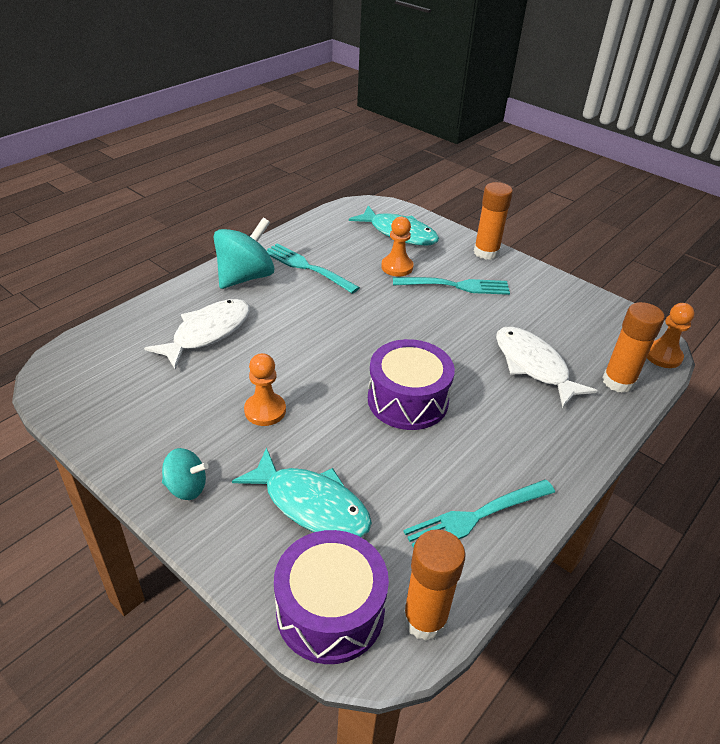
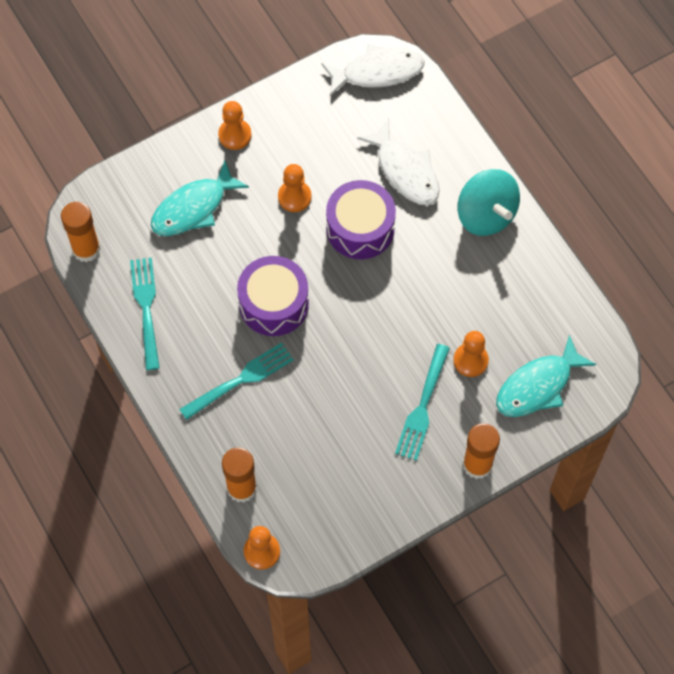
camera: 110 degrees right, 25 degrees up
(186, 487) = (235, 135): turquoise spinning top -> orange pawn
(308, 267) = (490, 275): turquoise fork -> turquoise fork (240, 381)
(330, 611) = (111, 199): purple drum -> purple drum (360, 228)
(533, 366) = (284, 424): white fish -> white fish (378, 72)

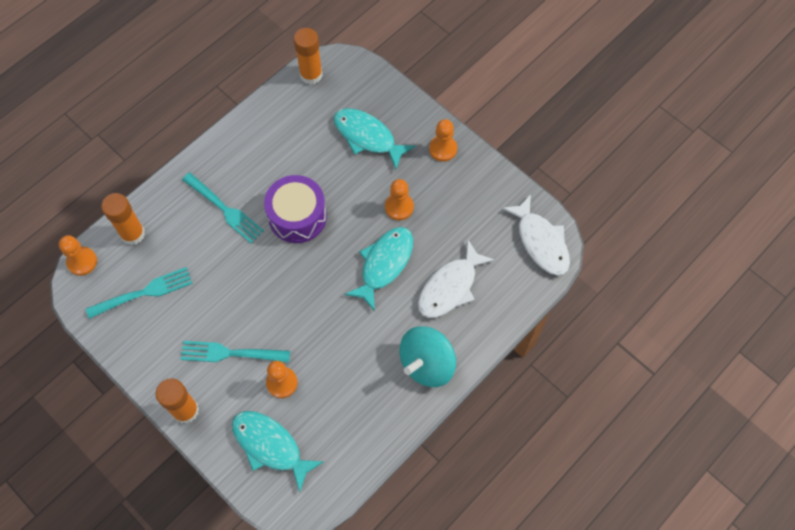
camera: 75 degrees right, 0 degrees up
(146, 309) = (270, 128): turquoise fork -> turquoise fork (143, 293)
(360, 228) = (384, 264): purple drum -> turquoise fish

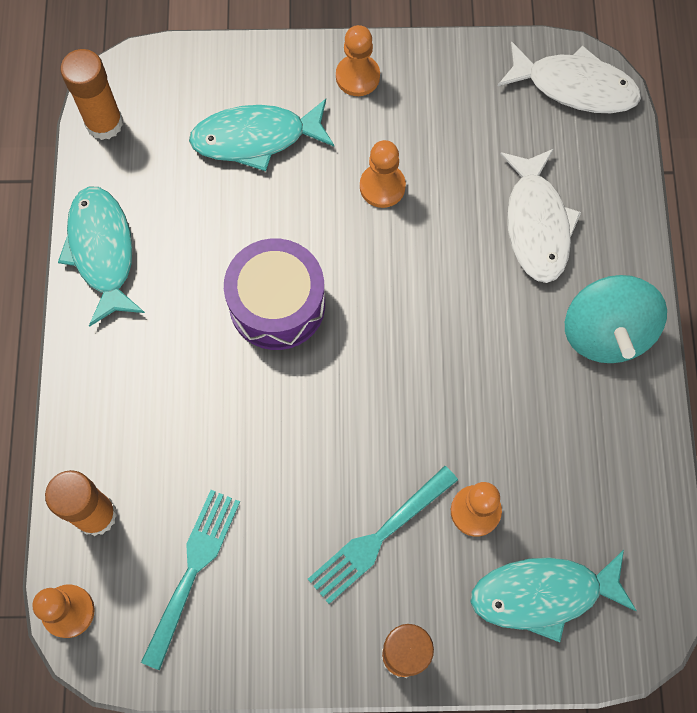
camera: 45 degrees left, 5 degrees up
(224, 209) = (178, 377): turquoise fork -> none
(384, 264) = (438, 266): turquoise fish -> turquoise fish (102, 251)

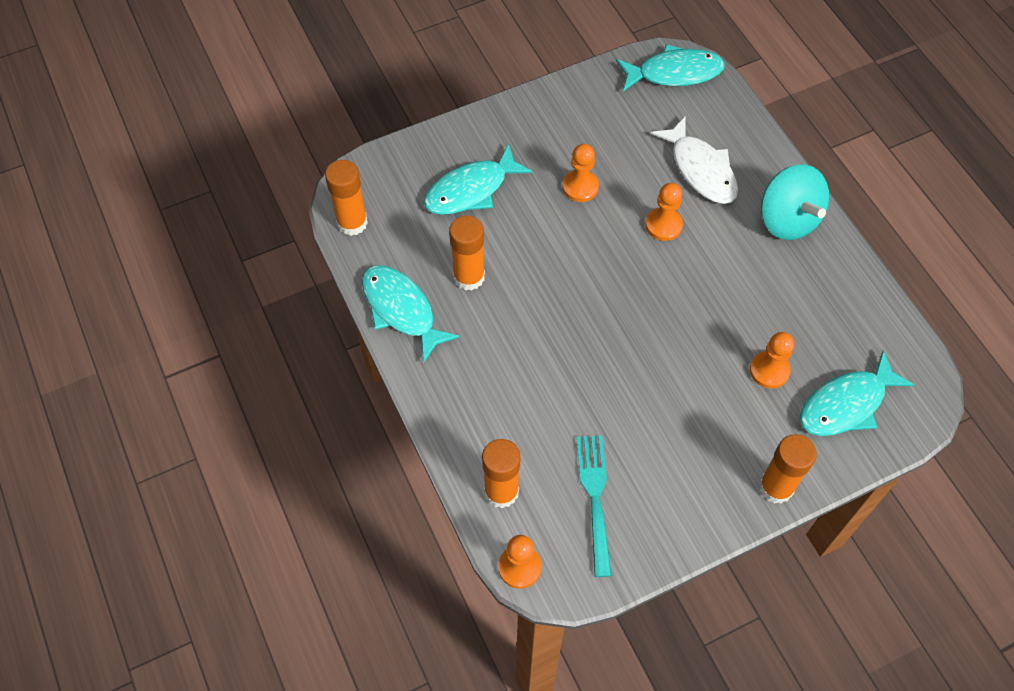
camera: 25 degrees left, 10 degrees down
(196, 244) = (469, 277): none -> orange glue stick
(277, 304) = (551, 293): purple drum -> none
(357, 76) = (520, 122): orange pawn -> orange pawn (663, 225)
(380, 536) = (713, 415): turquoise fork -> none
(575, 86) = (674, 73): white fish -> turquoise fish

